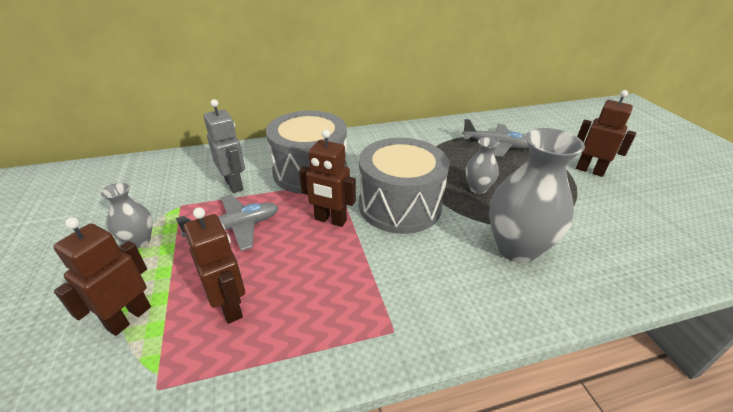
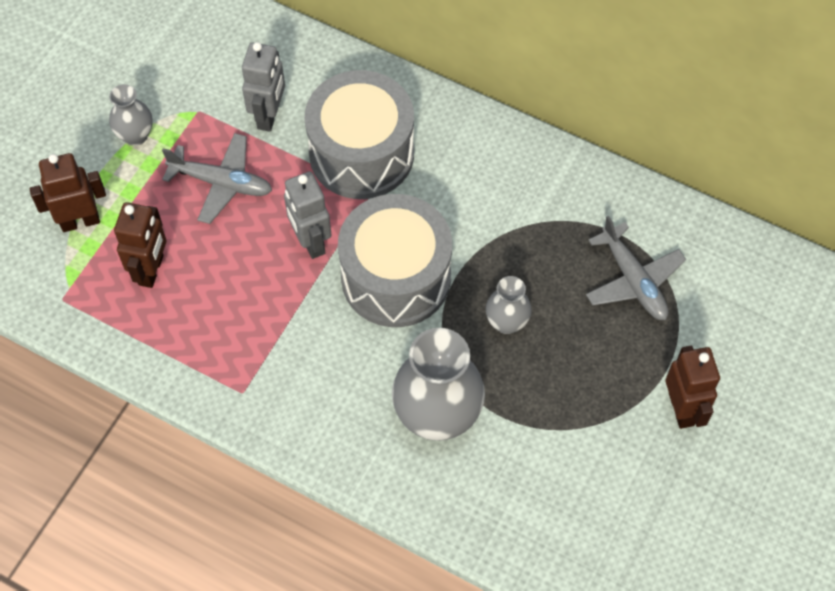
camera: 45 degrees right, 25 degrees up
(330, 220) = (310, 241): brown robot -> grey robot

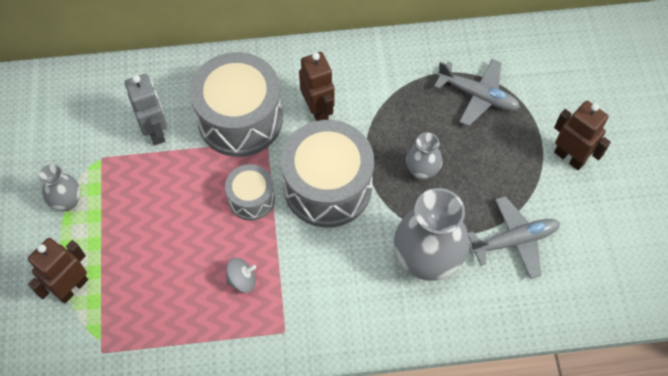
camera: 35 degrees left, 0 degrees up
(151, 270) = (153, 289): brown robot -> brown robot (318, 110)
(222, 183) = (157, 197): grey plane -> grey plane (514, 240)
(240, 316) = (242, 280): none -> grey spinning top
(310, 241) = (251, 199): grey robot -> grey drum

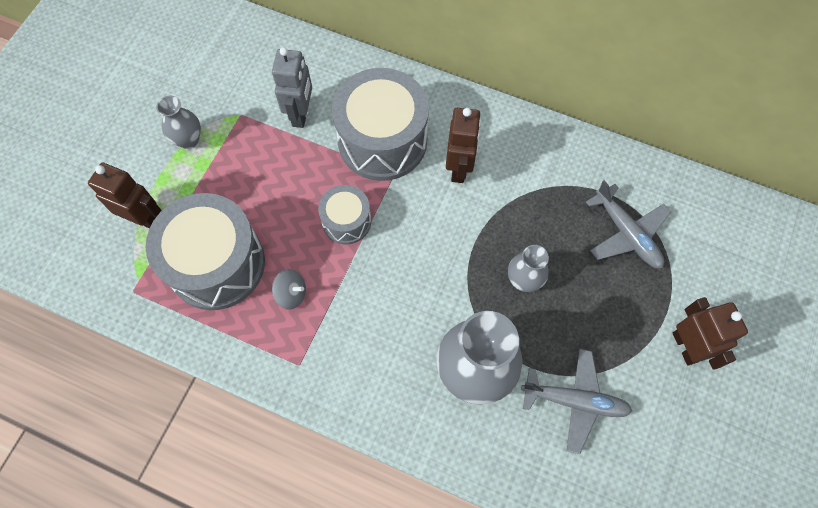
camera: 30 degrees right, 5 degrees up
(72, 287) = (145, 219): brown robot -> brown robot turned 45 degrees clockwise
(327, 187) = (423, 247): grey drum -> grey drum (217, 264)

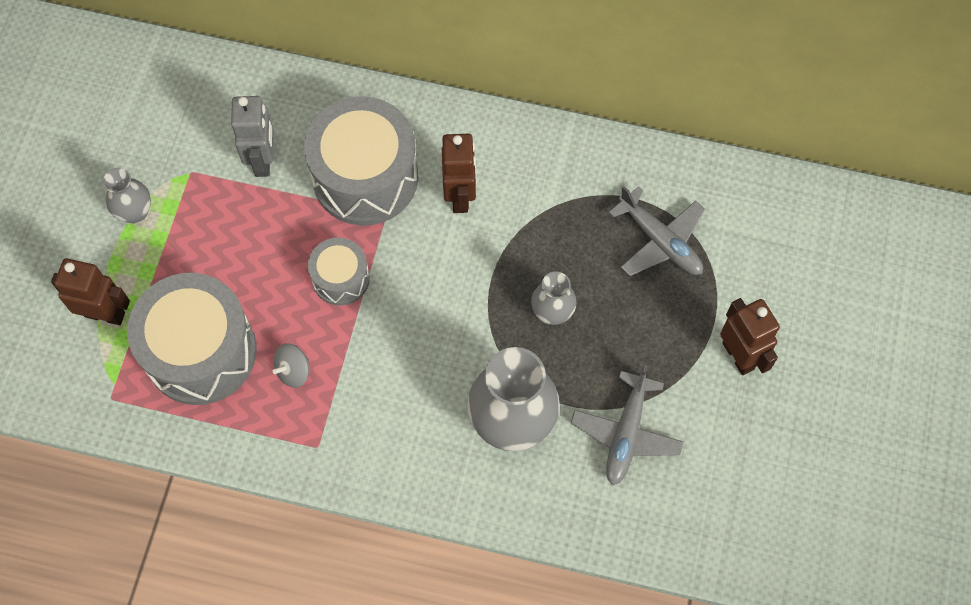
camera: 10 degrees left, 0 degrees up
(291, 294) = (293, 371): grey spinning top -> grey spinning top turned 135 degrees clockwise
(575, 401) = (626, 434): grey plane -> grey plane turned 105 degrees clockwise

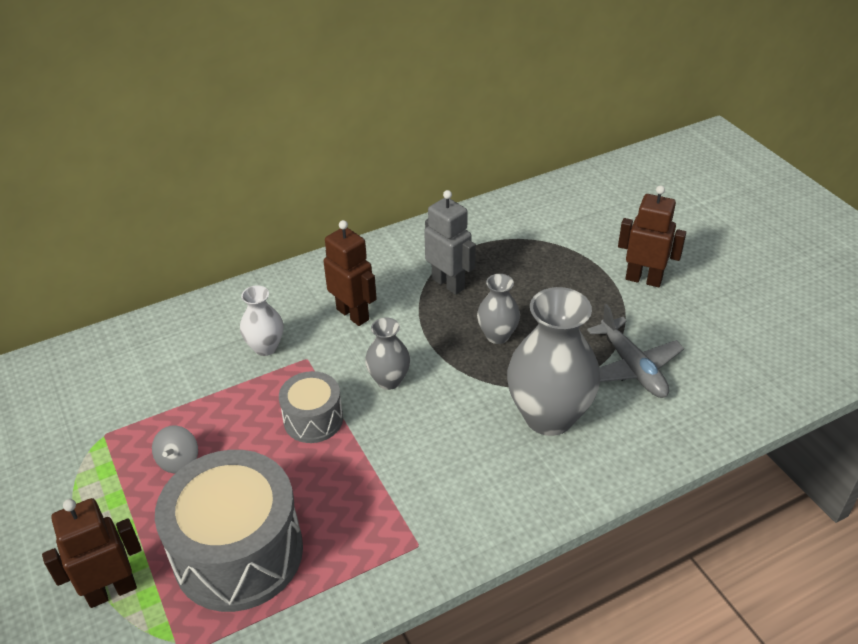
camera: 40 degrees left, 25 degrees down
(135, 212) = (73, 495): grey vase -> grey vase (389, 380)
(263, 160) = (165, 388): grey robot -> grey robot (448, 283)
(293, 371) = (339, 507): grey spinning top -> grey spinning top (179, 461)
(365, 177) = (265, 347): grey drum -> white vase
(660, 241) = (520, 255): grey plane -> none

